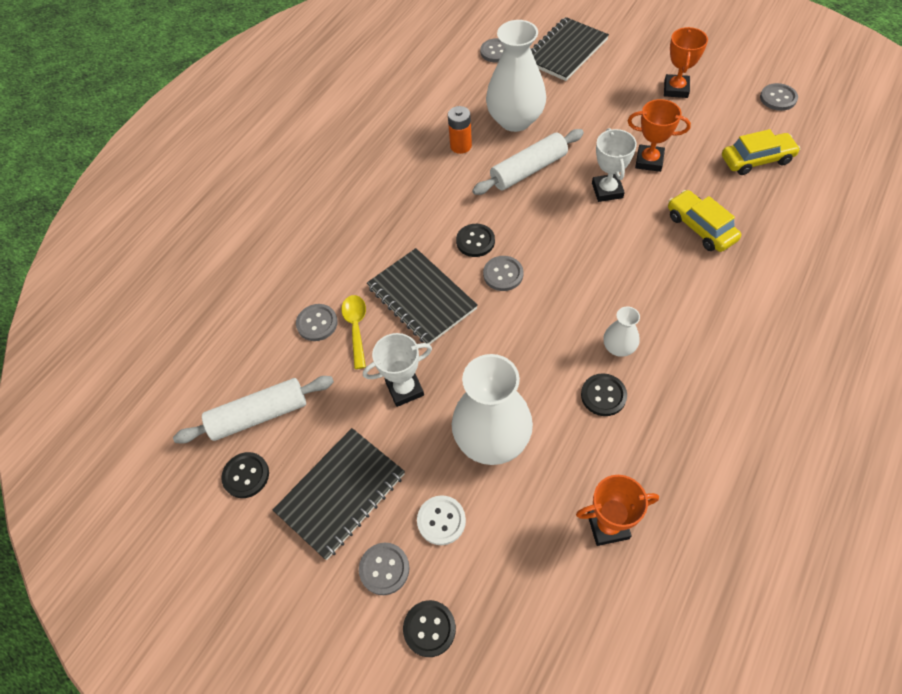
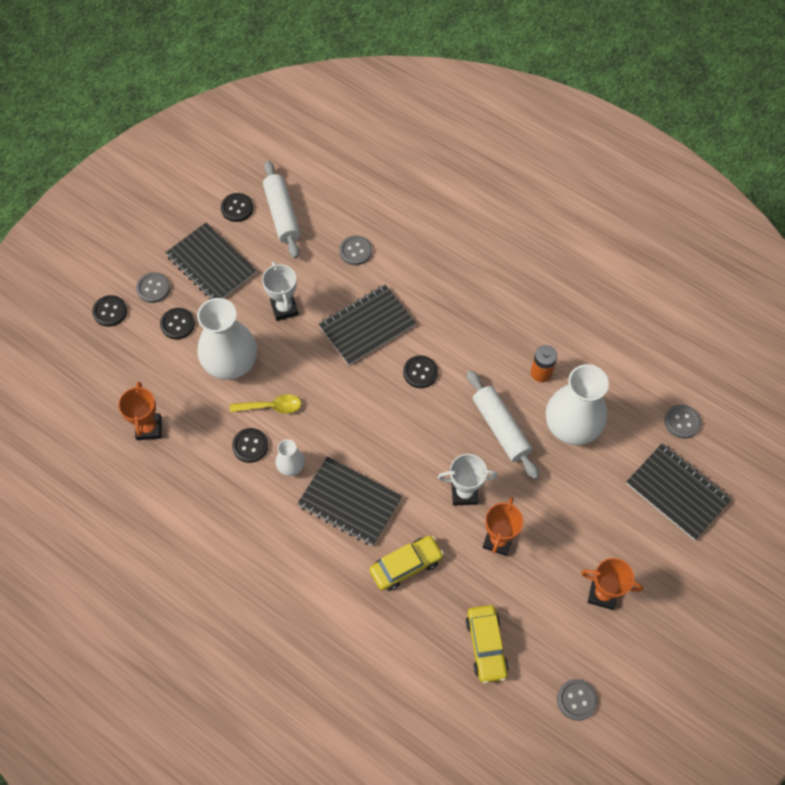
camera: 90 degrees right, 5 degrees up
(356, 327) = (346, 278): yellow spoon -> yellow spoon (271, 407)
(441, 520) = (177, 324): white button -> black button
(503, 274) = (380, 390): grey button -> none
(646, 284) = (349, 502): none -> black notebook

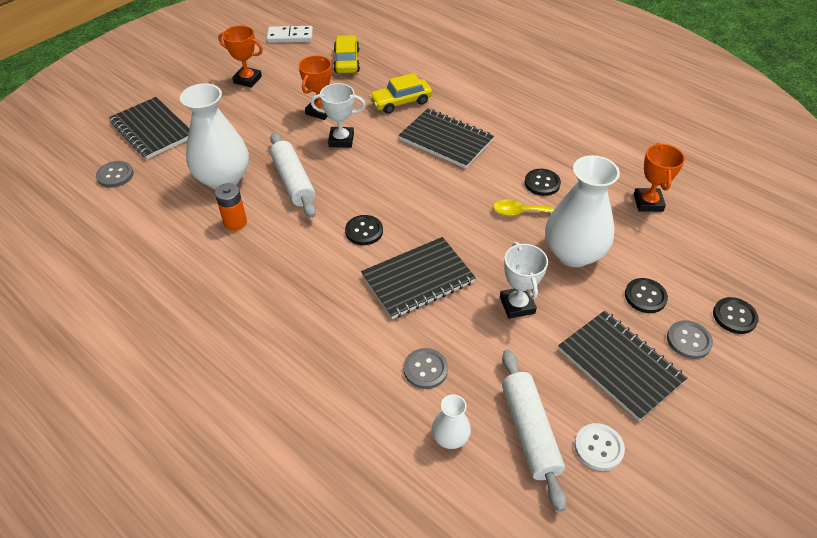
camera: 175 degrees left, 15 degrees down
(237, 208) = (598, 447): black button -> white button
(291, 466) = (500, 166): white vase -> white vase (450, 437)
(576, 700) = (290, 36): grey button -> white domino

